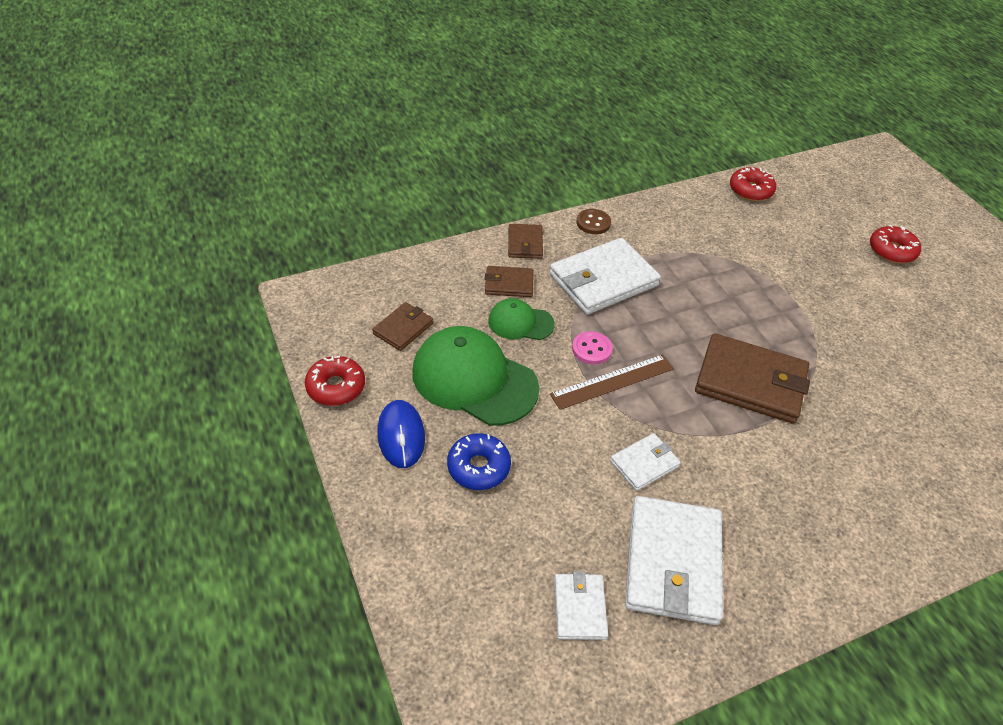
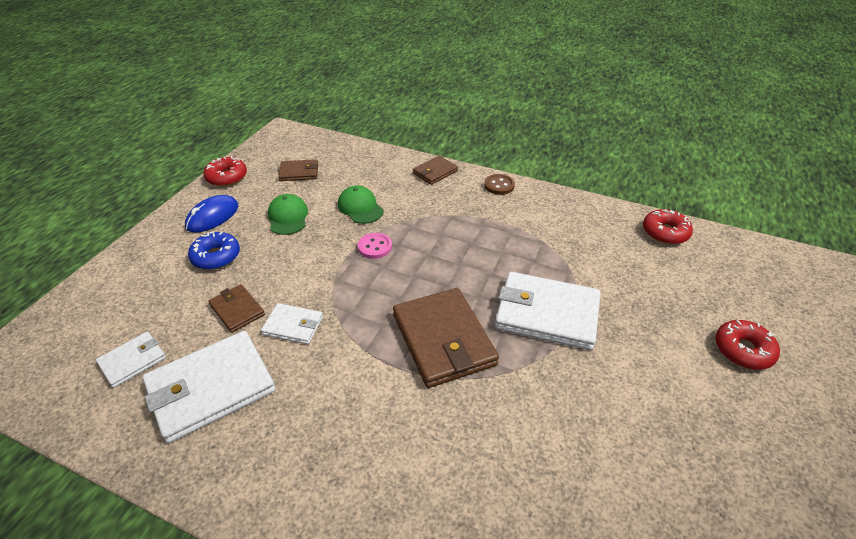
camera: 50 degrees right, 5 degrees down
(474, 379) = (288, 217): green cap -> green cap, size x0.53
(509, 284) = (389, 185): brown wallet -> brown wallet (237, 310)
(603, 280) = (449, 217): white wallet -> white wallet (546, 314)
(612, 382) = (355, 271): brown ruler -> none

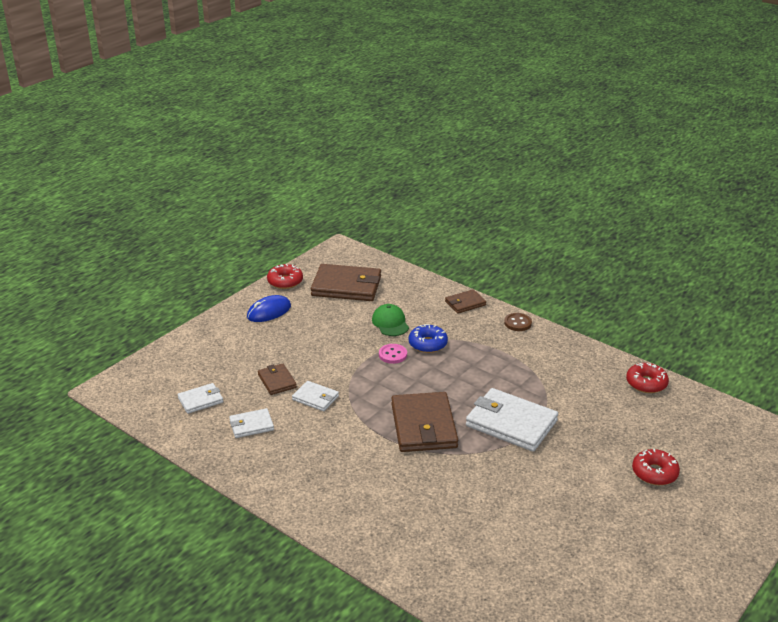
camera: 15 degrees right, 10 degrees down
(211, 388) = (251, 425): white wallet -> white wallet, size x0.52
(216, 256) = (267, 342): blue donut -> blue donut (428, 344)
(288, 217) = (329, 321): green cap -> none
(299, 172) = (346, 286): brown wallet -> brown wallet, size x1.92

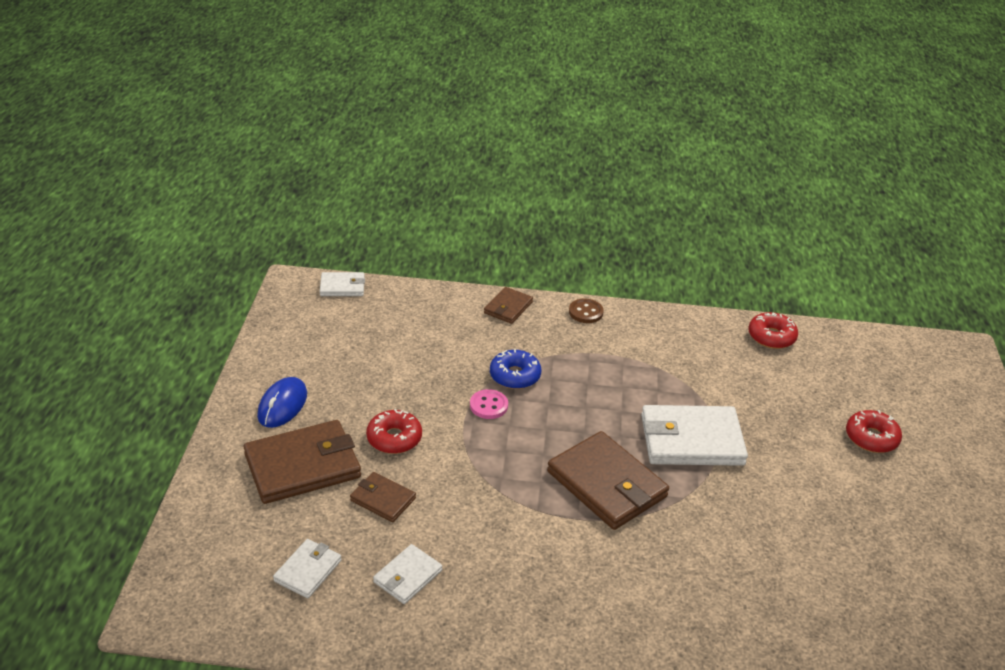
camera: 35 degrees left, 5 degrees up
(285, 281) = (265, 354): red donut -> red donut (394, 438)
(315, 398) = (452, 502): white wallet -> white wallet (342, 286)
(346, 286) = (350, 334): brown wallet -> brown wallet (303, 466)
(390, 323) = (447, 364): green cap -> none

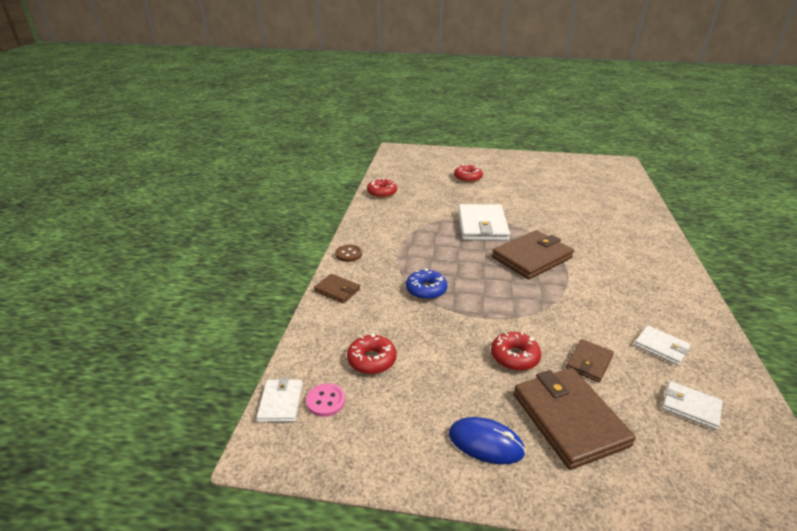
camera: 85 degrees left, 5 degrees down
(393, 336) = (372, 360): none -> red donut
(488, 405) = (463, 304): pink button -> pink button (326, 401)

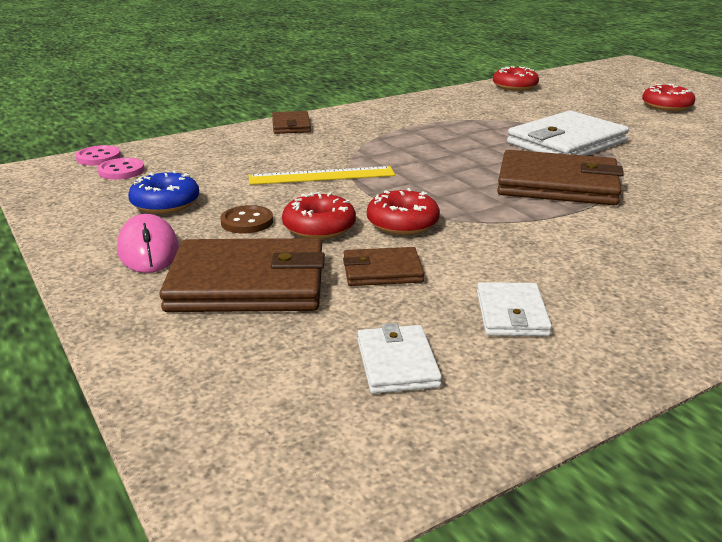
camera: 50 degrees right, 5 degrees down
(281, 402) = (98, 157): white wallet -> pink button
(348, 254) = (361, 111): brown button -> brown button (247, 222)
(372, 360) = (205, 169): red donut -> red donut (402, 223)
(426, 290) = (365, 156): blue donut -> blue donut (165, 203)
(439, 320) = (321, 176): none -> yellow ruler
(486, 443) = (148, 250): blue mouse -> pink mouse
(569, 419) = (248, 283): brown wallet -> brown wallet turned 60 degrees clockwise

